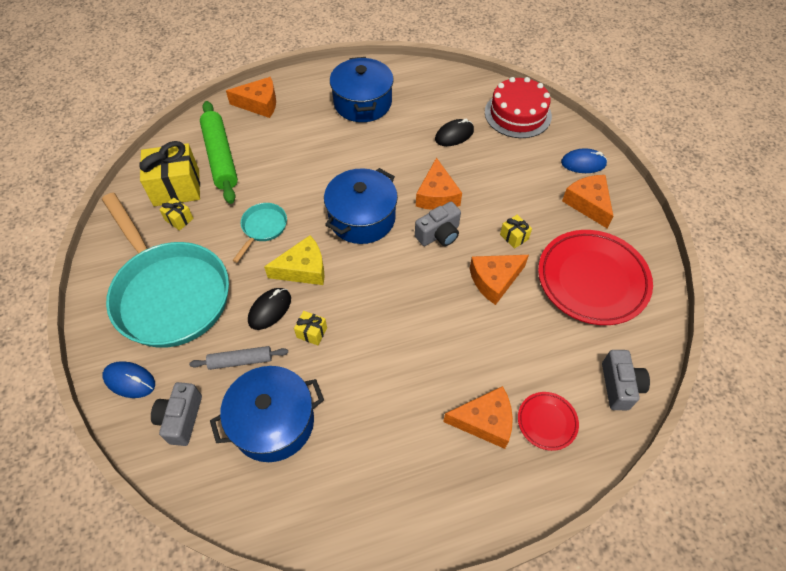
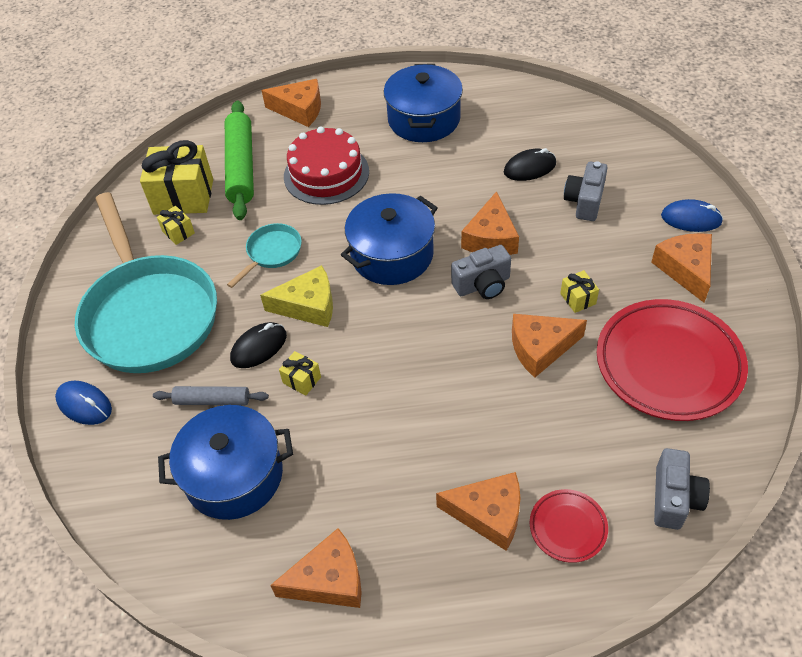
camera: 15 degrees right, 5 degrees down
(181, 419) = (131, 455): grey camera -> grey camera (584, 201)
(371, 497) = (329, 580): none -> orange cheese
(517, 114) = (618, 150): red cake -> red cake (326, 174)

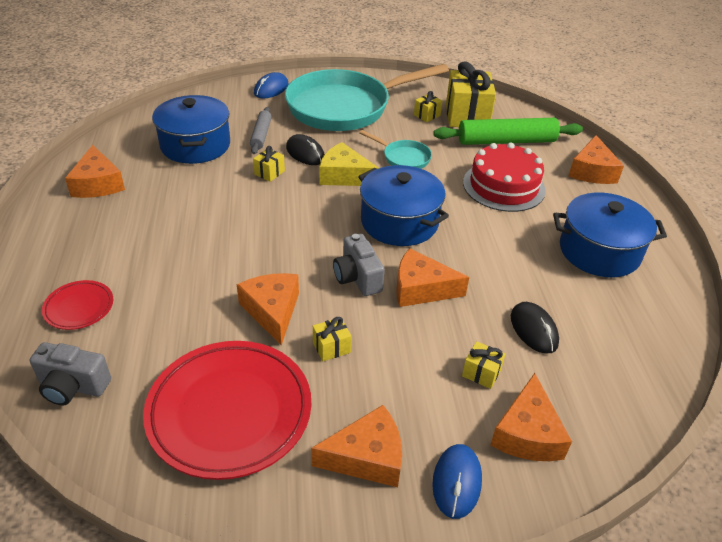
camera: 85 degrees right, 10 degrees down
(308, 305) = (344, 176): yellow cheese -> yellow cheese turned 120 degrees clockwise
(488, 514) = (112, 262): orange cheese -> orange cheese (527, 433)
(584, 201) = (481, 373): grey camera -> yellow gift

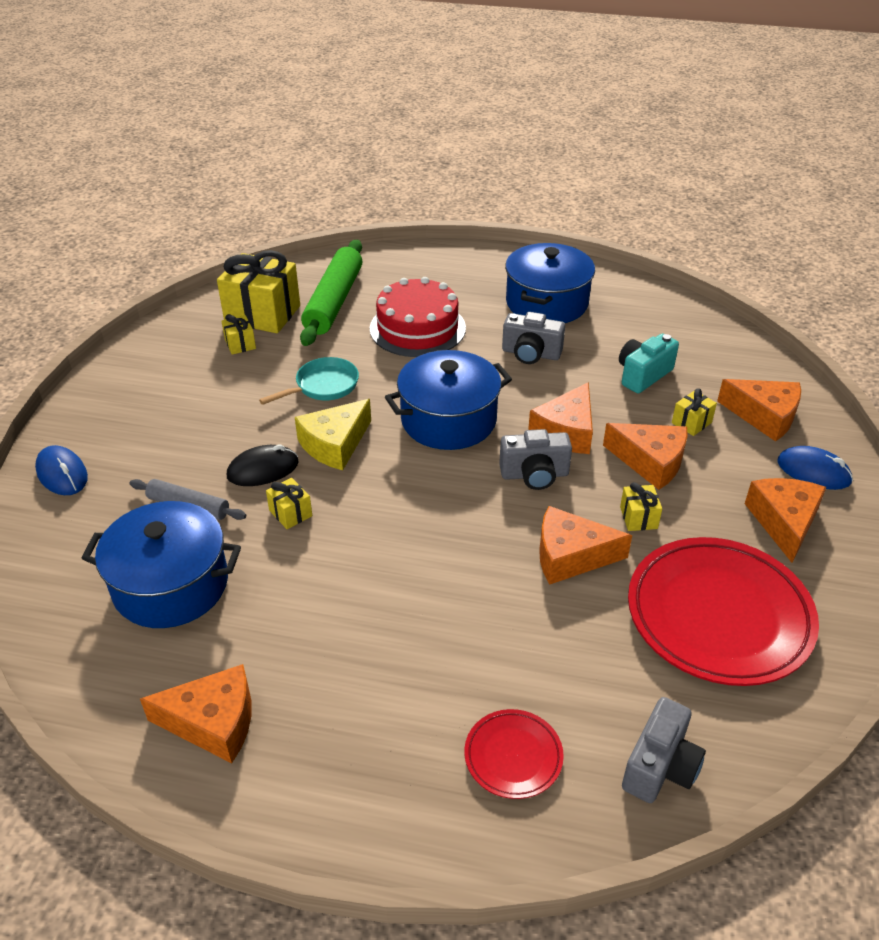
camera: 70 degrees left, 0 degrees up
(345, 107) = (171, 409): turquoise pan -> none
(514, 253) = (531, 354): none -> grey camera
(533, 330) = (643, 375): black mouse -> turquoise camera
(592, 171) = (420, 265): orange cheese -> orange cheese (650, 462)

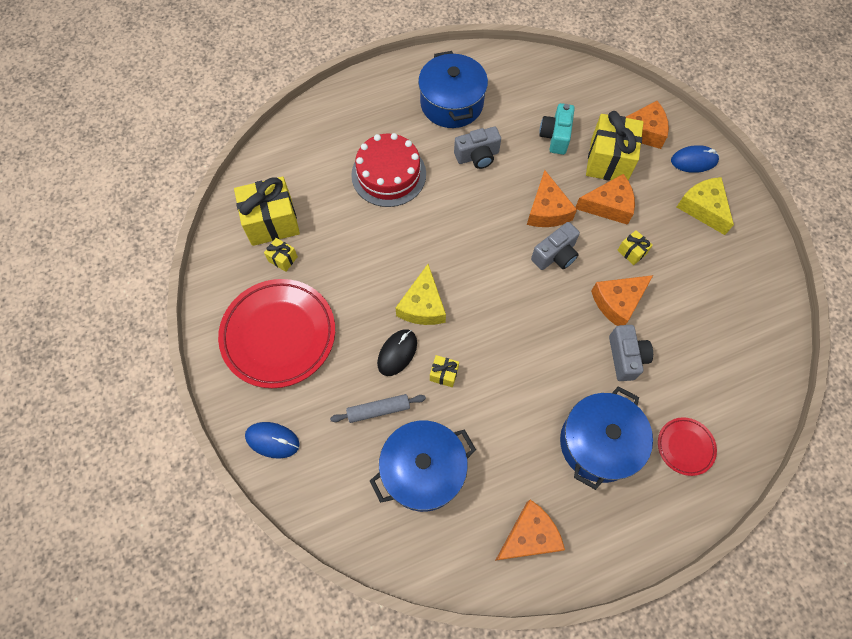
camera: 35 degrees left, 25 degrees up
(323, 386) = (372, 262): turquoise pan -> none
(334, 301) = (311, 181): green rolling pin -> none
(448, 420) = (473, 243): blue pot -> blue pot (598, 443)
(660, 767) = (751, 404): grey camera -> grey camera (626, 357)
(691, 423) = (608, 161): yellow gift -> yellow gift, size x2.20
(718, 616) = (715, 294): red plate -> red plate (279, 335)
(784, 522) = (703, 208): orange cheese -> yellow cheese

